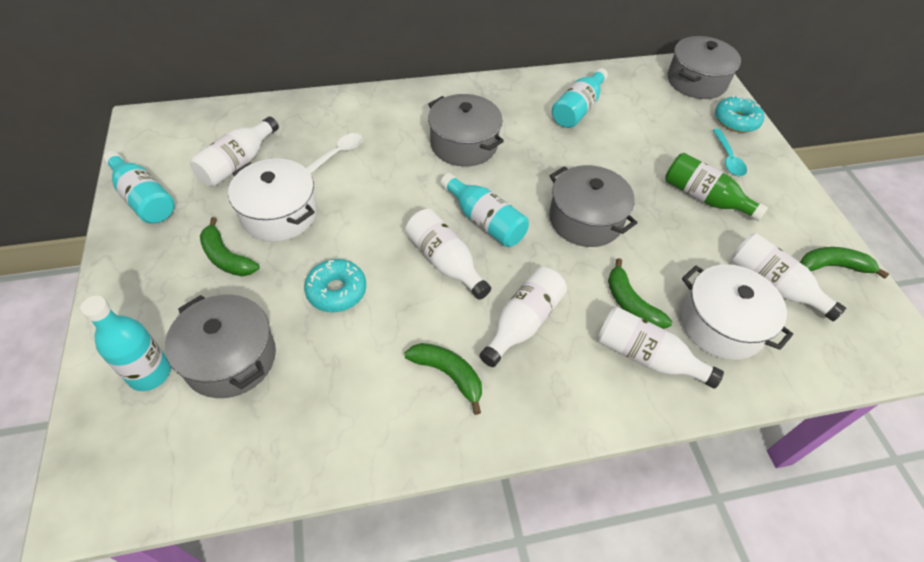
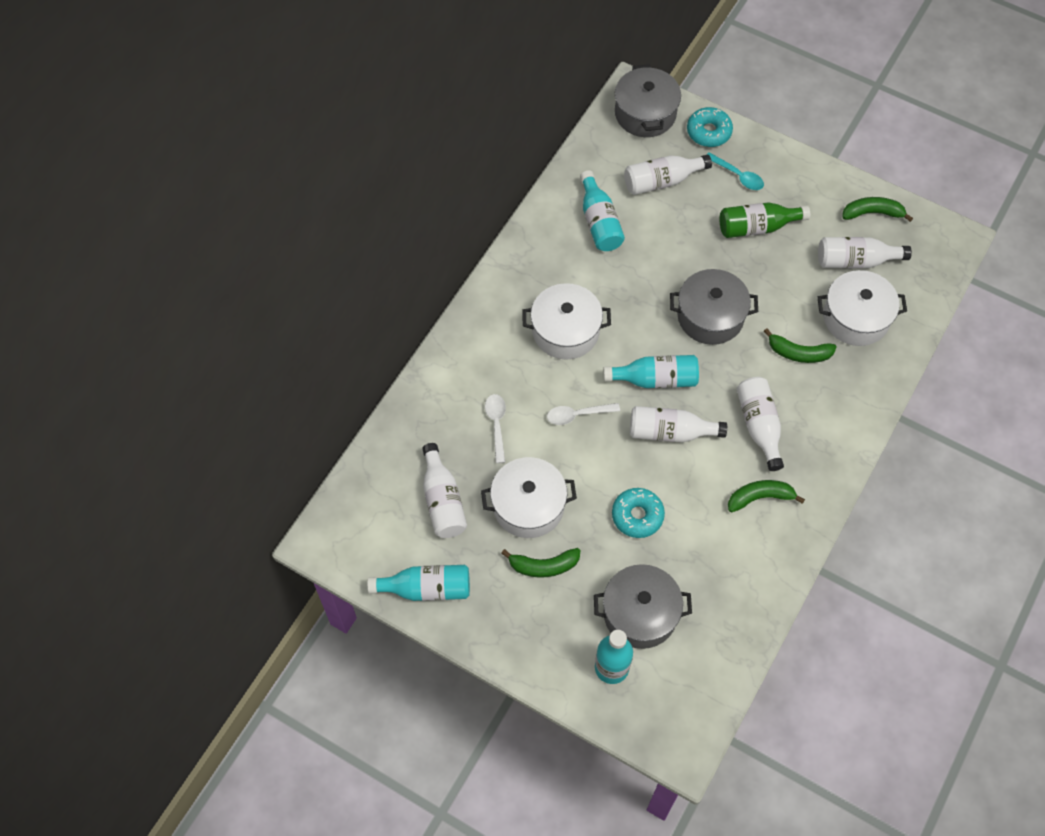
camera: 45 degrees left, 10 degrees up
(397, 194) = (578, 415): none -> white spoon
(464, 144) = (565, 331): grey pot -> white pot
(646, 357) = (841, 380): white bottle -> white bottle (662, 181)
(833, 266) = (872, 213): green banana -> green banana turned 45 degrees clockwise

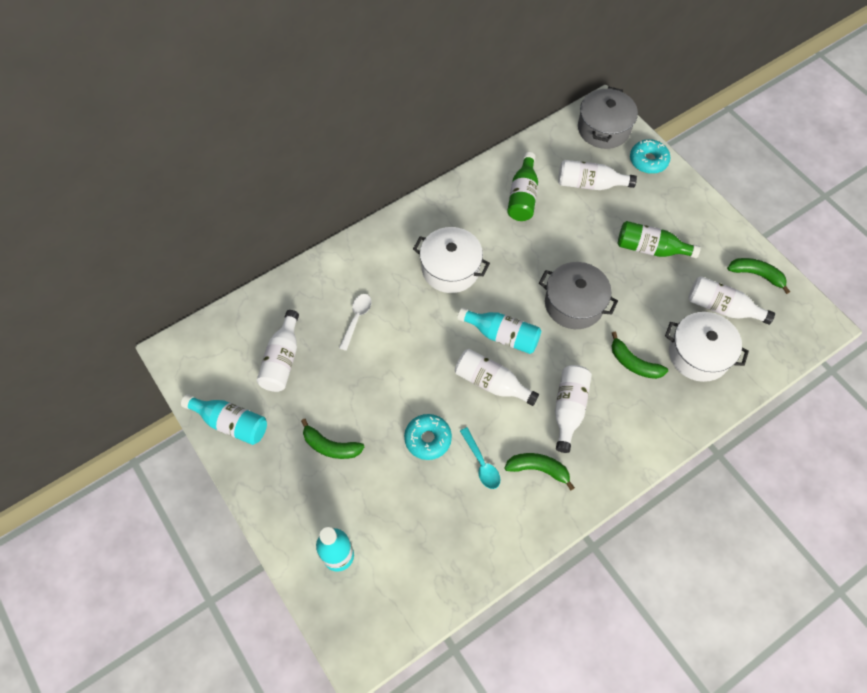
camera: 25 degrees right, 0 degrees up
(528, 506) = (345, 393): white pot -> none
(578, 415) = (424, 338): white spoon -> none
(599, 222) = (523, 196): turquoise bottle -> green bottle
(640, 613) = (386, 521): grey pot -> none
(737, 175) = (655, 202): turquoise spoon -> turquoise spoon (481, 463)

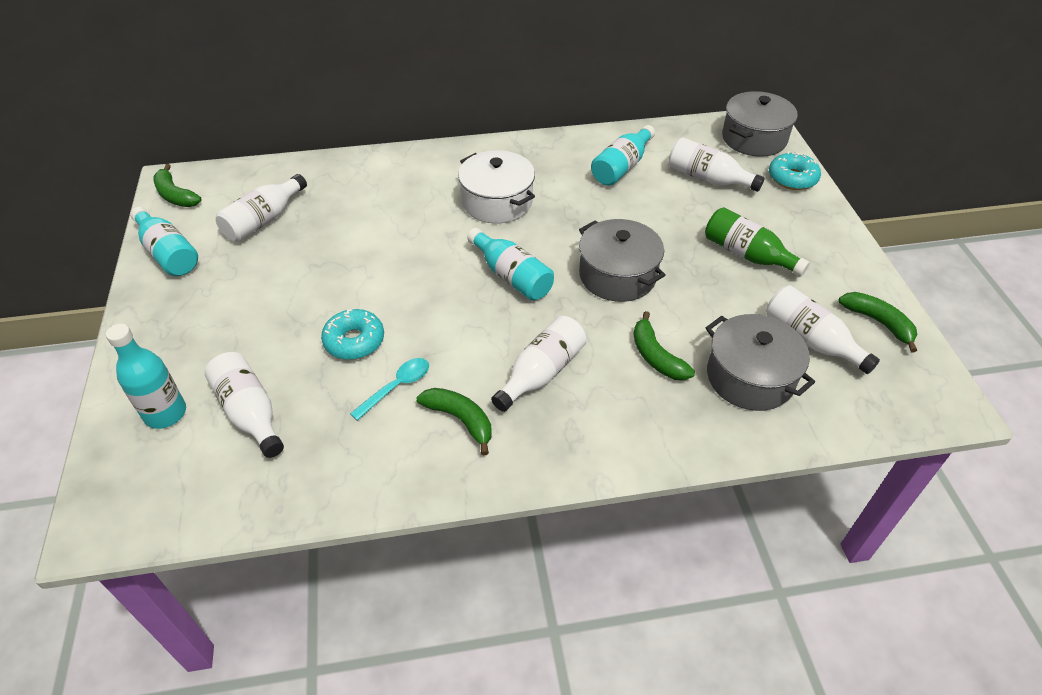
camera: 25 degrees right, 15 degrees down
(330, 446) = (247, 309): green banana -> green banana (175, 195)
(356, 319) = (365, 212): white spoon -> none
(481, 463) = (396, 387): turquoise spoon -> turquoise spoon turned 135 degrees counterclockwise
(491, 383) = (467, 315): white bottle -> white bottle (250, 413)
(523, 196) = (622, 167): green bottle -> turquoise bottle
(698, 354) = (750, 377): white pot -> grey pot

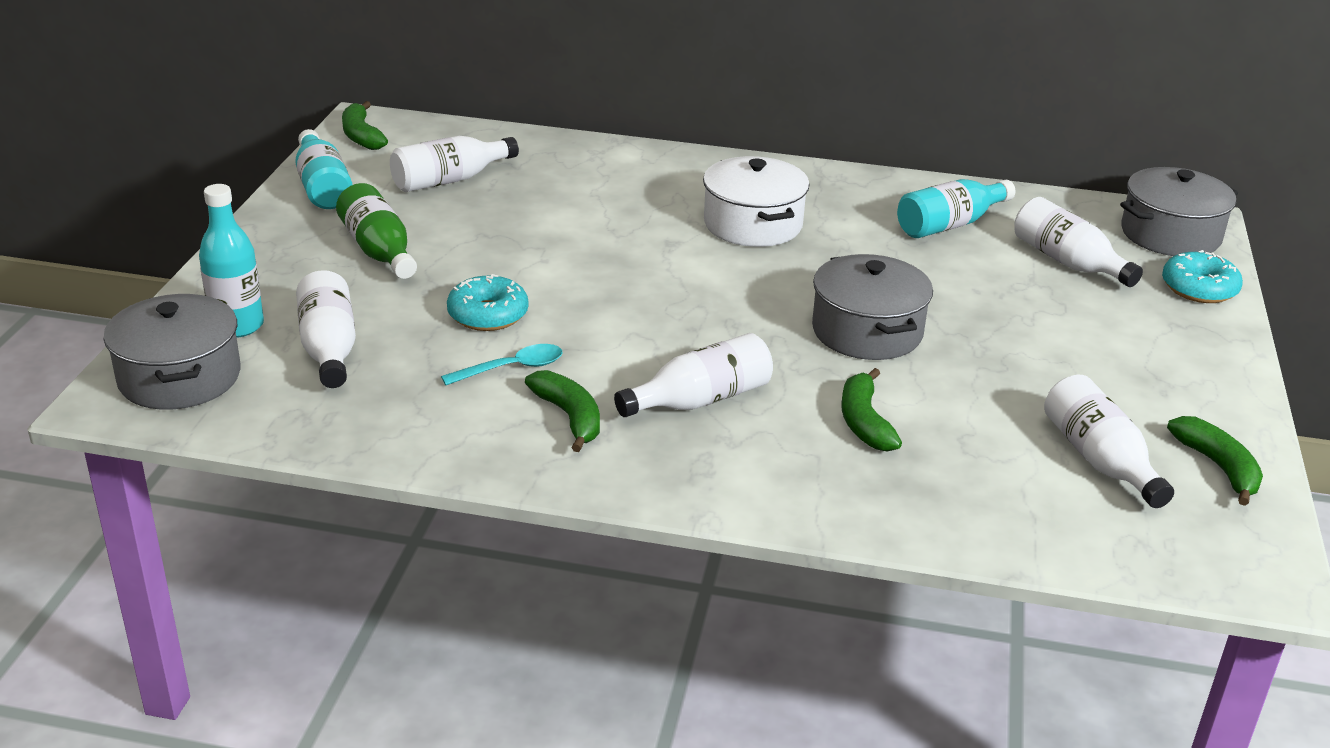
camera: 20 degrees right, 15 degrees down
(511, 276) = (723, 300): turquoise bottle -> none
(747, 255) = (1069, 353): green bottle -> green bottle (379, 251)
(750, 377) = (982, 474): grey pot -> grey pot (179, 377)

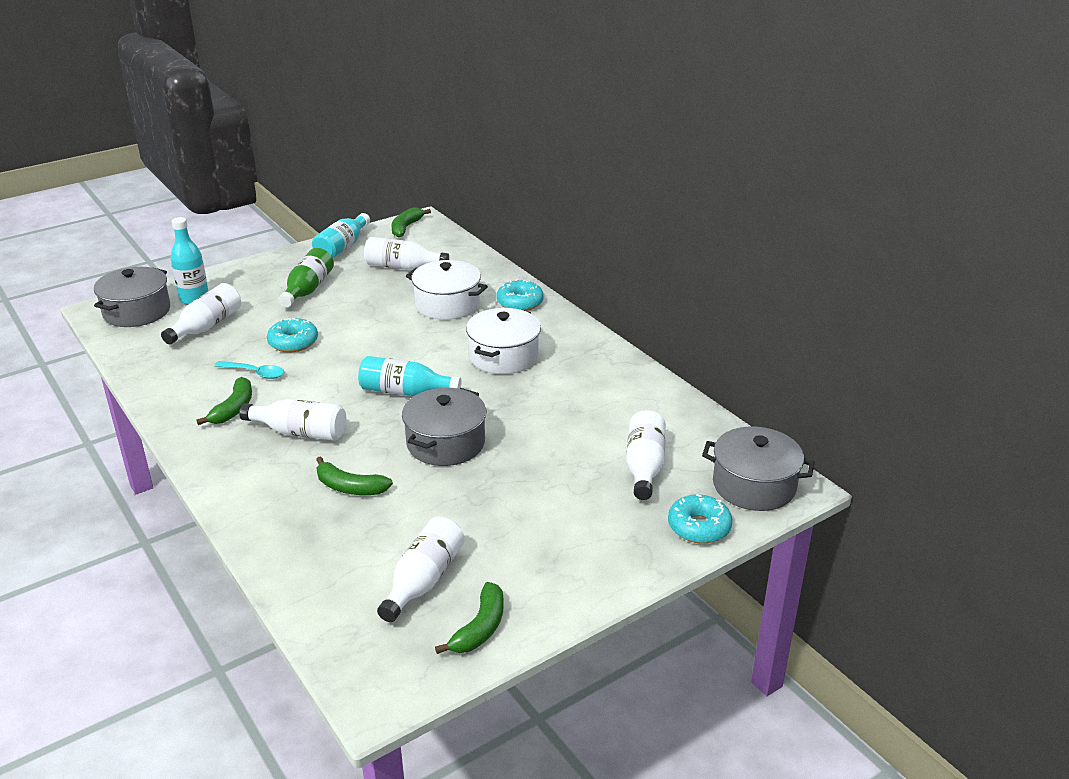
camera: 45 degrees right, 0 degrees up
(587, 199) = (447, 304): none -> white pot
(661, 166) = (520, 303): none -> turquoise donut
(864, 422) = (350, 487): green banana -> green banana turned 105 degrees counterclockwise
(950, 225) = (616, 409): turquoise bottle -> turquoise bottle (405, 392)

